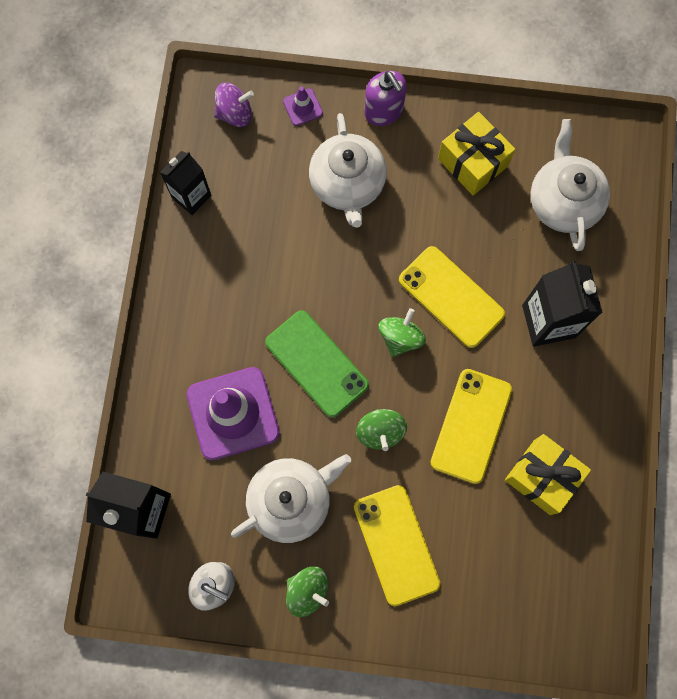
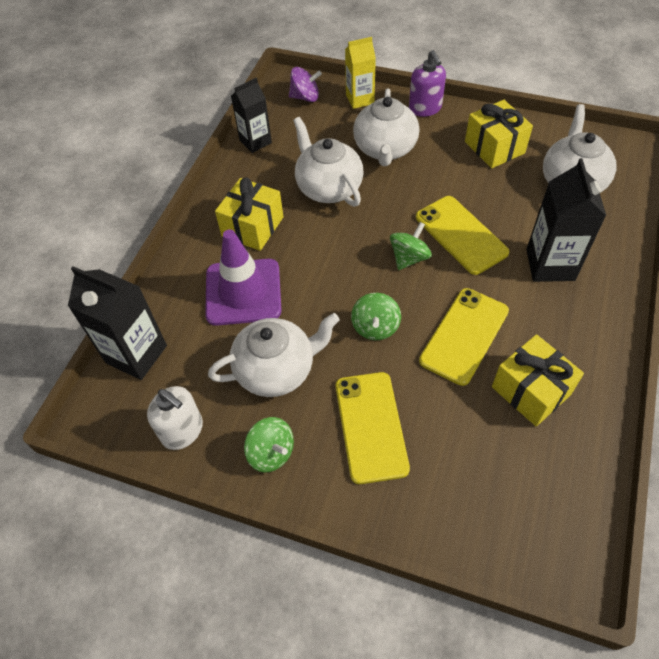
camera: 15 degrees right, 20 degrees down
(220, 324) = (252, 227): none -> yellow gift
(293, 254) = (328, 187): none -> white teapot
(302, 107) = (360, 99): purple traffic cone -> yellow carton
(316, 363) = (328, 266): green phone -> none

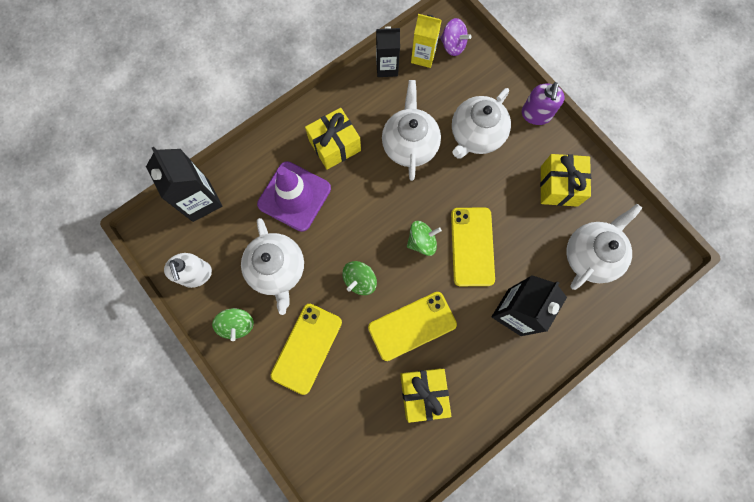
camera: 30 degrees right, 20 degrees up
(277, 369) = (277, 269): white teapot -> white teapot turned 60 degrees clockwise
(360, 99) = (492, 74): yellow carton -> yellow carton (423, 56)

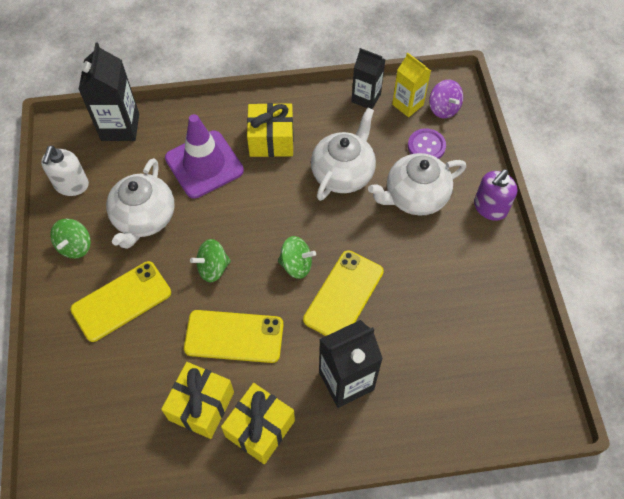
camera: 30 degrees right, 15 degrees down
(459, 86) = (426, 146): none -> purple button
(559, 186) = (472, 285): yellow gift -> yellow gift (260, 428)
(591, 255) = (464, 370): white teapot -> none

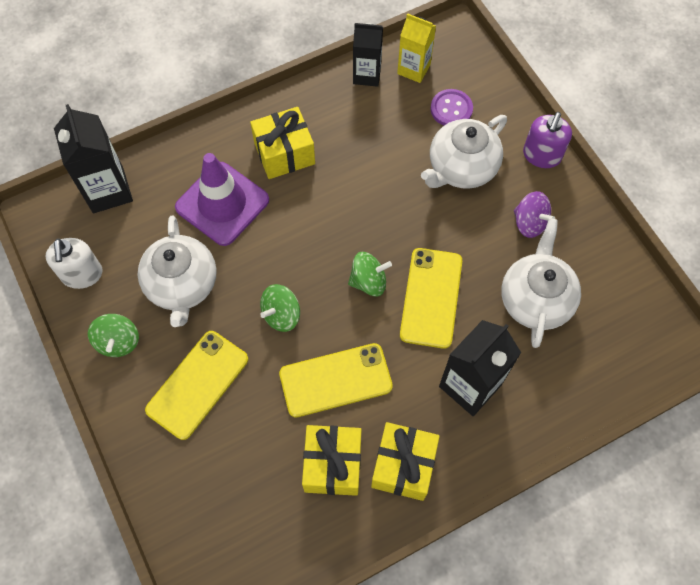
camera: 20 degrees left, 5 degrees up
(343, 173) = (376, 166): white teapot -> white teapot (535, 299)
(443, 108) = (453, 62): purple spinning top -> purple spinning top (529, 223)

